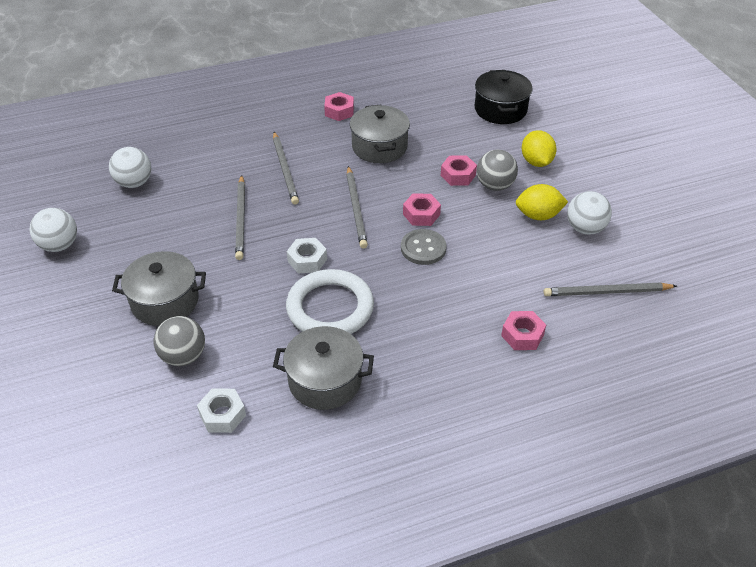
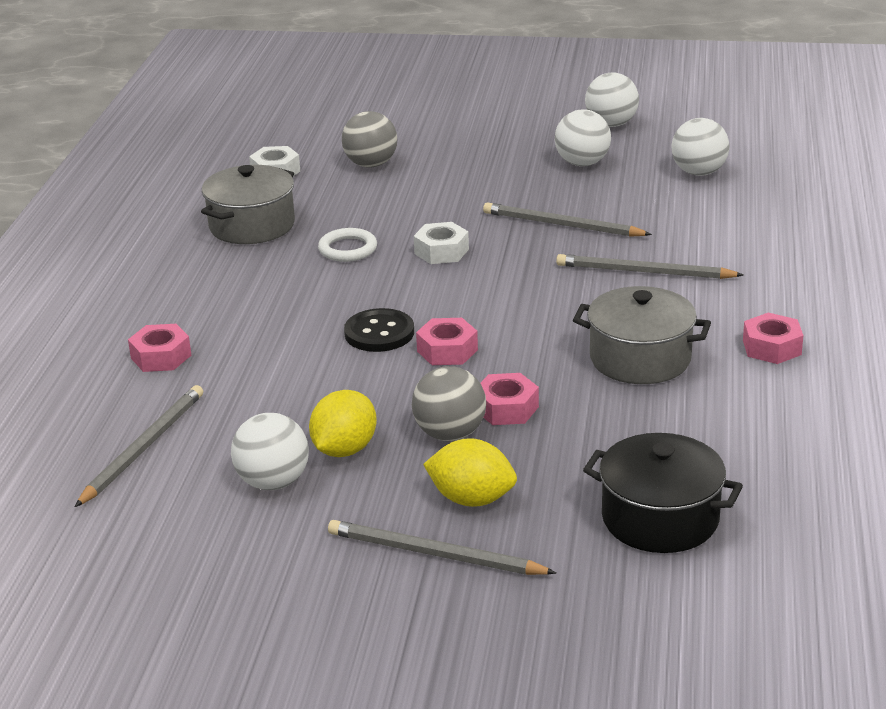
camera: 120 degrees right, 15 degrees down
(138, 239) = (582, 163): none -> white ball
(165, 301) = (461, 165): grey pot -> none
(330, 308) = (348, 249): white ring -> white ring, size x0.52
(356, 209) = (507, 305): grey pencil -> grey pencil (434, 554)
(423, 248) = (379, 333): grey button -> black button

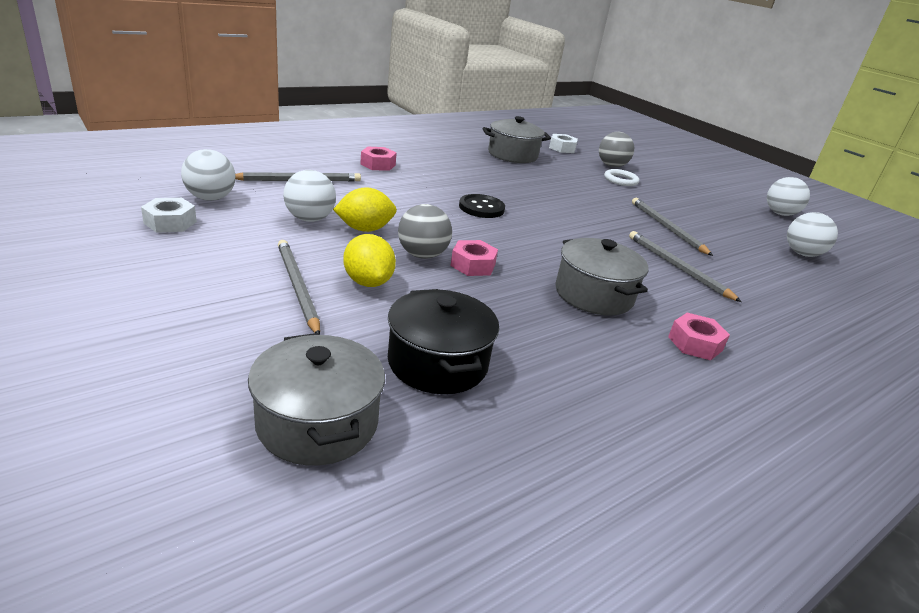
camera: 40 degrees right, 0 degrees up
(348, 249) = (536, 180): white ring -> white ring (620, 180)
(441, 251) = (578, 203): white nut -> white nut (170, 222)
(447, 350) = (497, 230): pink nut -> none
(582, 163) = (730, 216): white ball -> white ball (210, 198)
(684, 628) = (317, 423): none -> grey pot

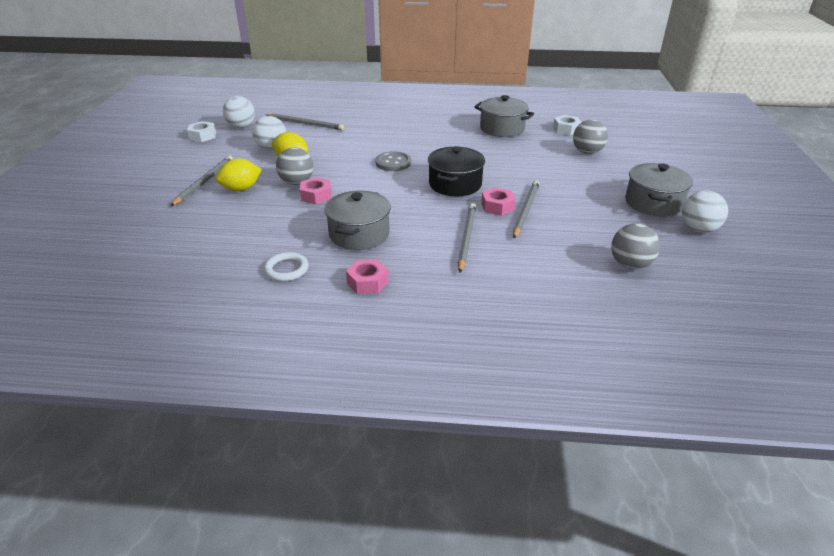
camera: 45 degrees right, 5 degrees up
(317, 423) = (116, 240): grey pot -> grey pot (653, 203)
(368, 282) = (241, 189): yellow lemon -> yellow lemon turned 45 degrees clockwise
(378, 164) = (375, 121): pink nut -> pink nut (497, 206)
(437, 363) = (203, 236): black pot -> black pot (455, 184)
(481, 208) = (393, 163): black button -> grey button
(620, 180) = (568, 165): white ring -> white ring (286, 269)
(802, 254) = (630, 265): white ball -> grey ball

